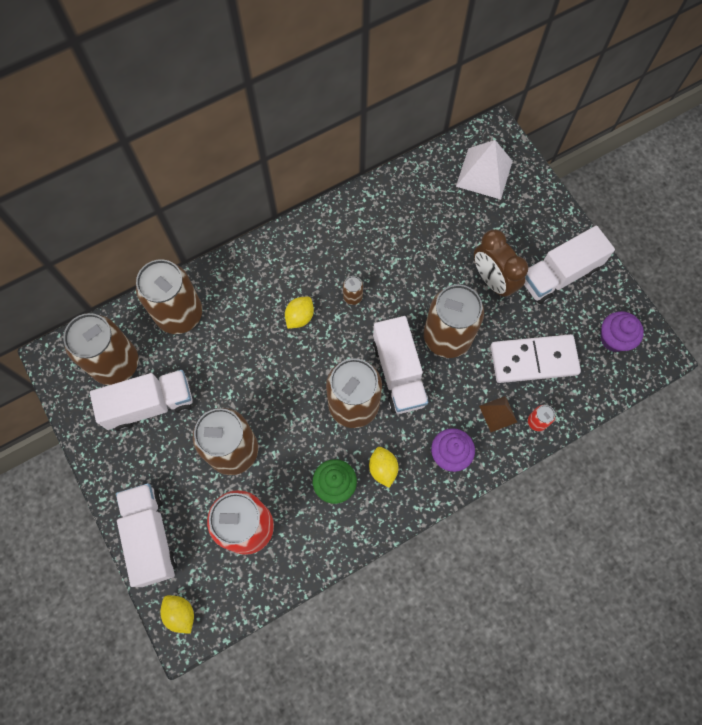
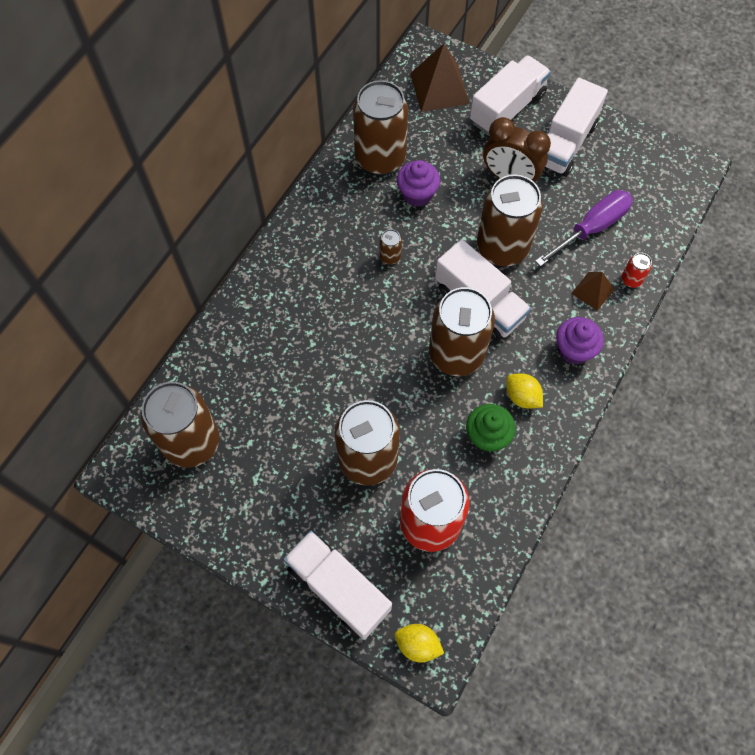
camera: 30 degrees left, 5 degrees down
(150, 404) = (254, 462): white truck -> white truck (507, 109)
(179, 314) = (227, 360): brown can -> brown can (380, 158)
(300, 317) = (351, 301): yellow lemon -> none
(484, 173) = (439, 88): white pyramid -> brown pyramid
(533, 360) = (592, 227): white domino -> purple screwdriver
(614, 339) = (648, 174): purple cupcake -> purple cupcake (417, 194)

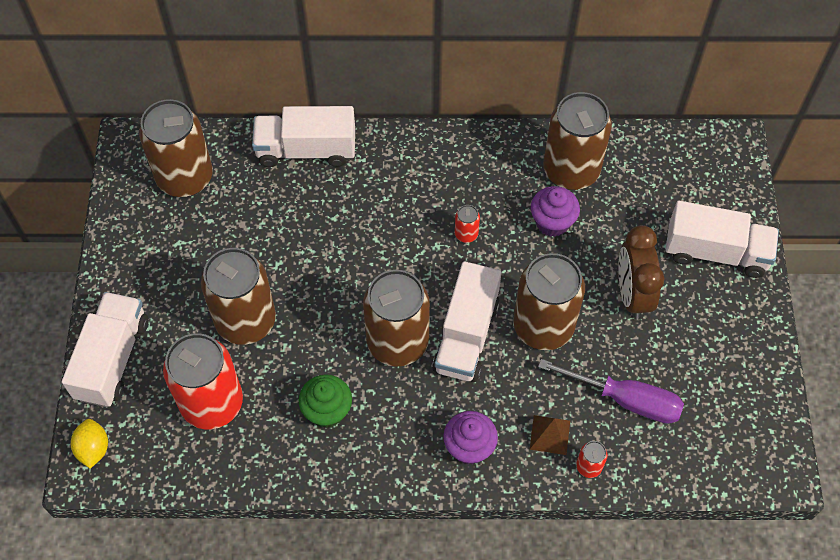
camera: 60 degrees right, 5 degrees down
(390, 257) = (466, 234): brown can -> red can
(439, 88) = (693, 179): brown pyramid -> none
(522, 396) = (387, 422): yellow lemon -> none
(565, 143) = (713, 327): white truck -> white truck (306, 150)

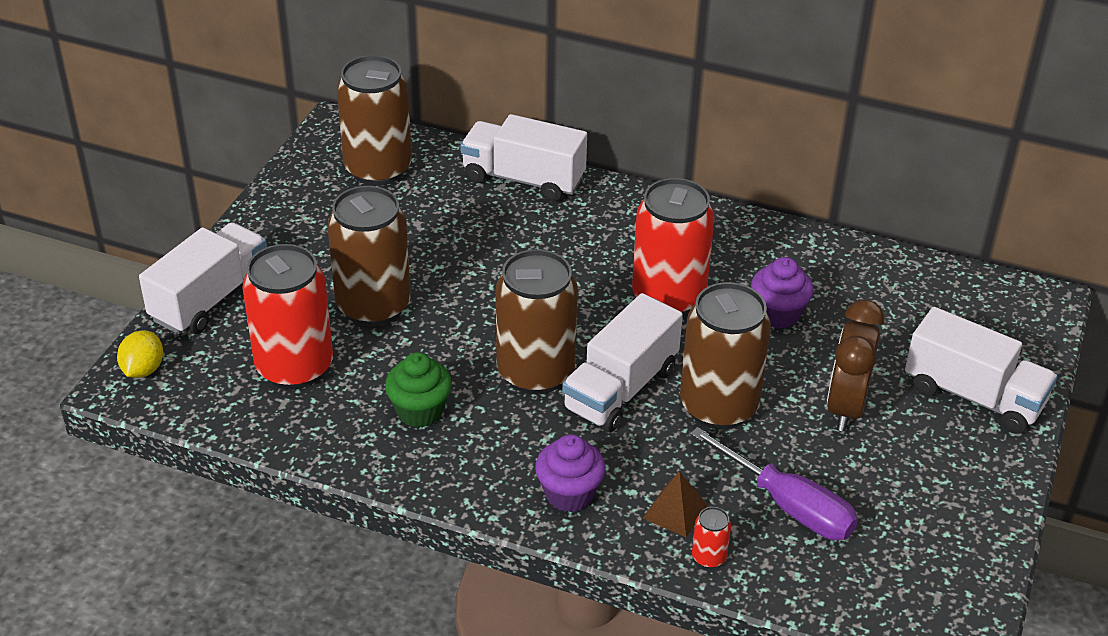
camera: 20 degrees right, 20 degrees down
(466, 234) = (668, 298): red can -> red can, size x2.48
(571, 171) = (824, 274): brown can -> none

